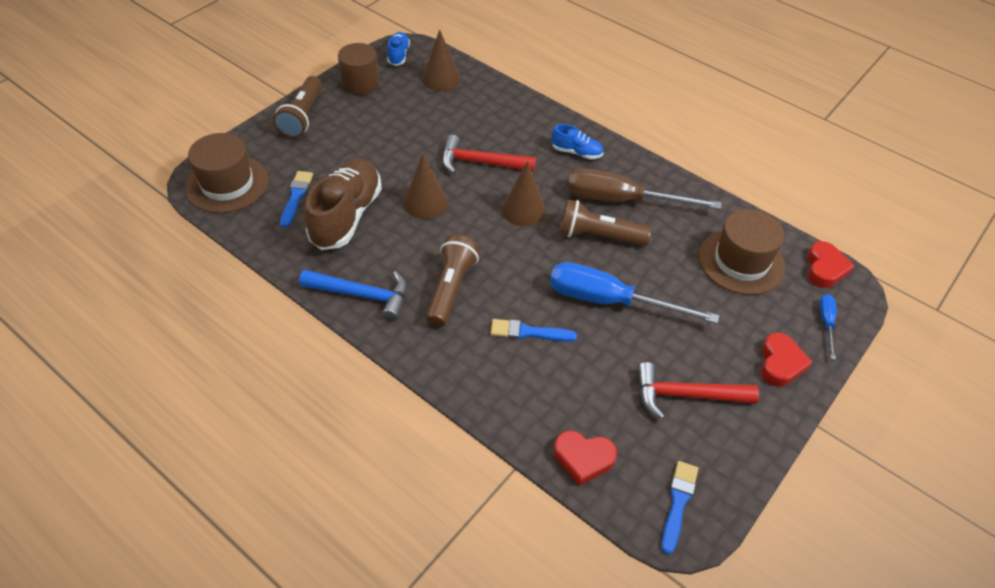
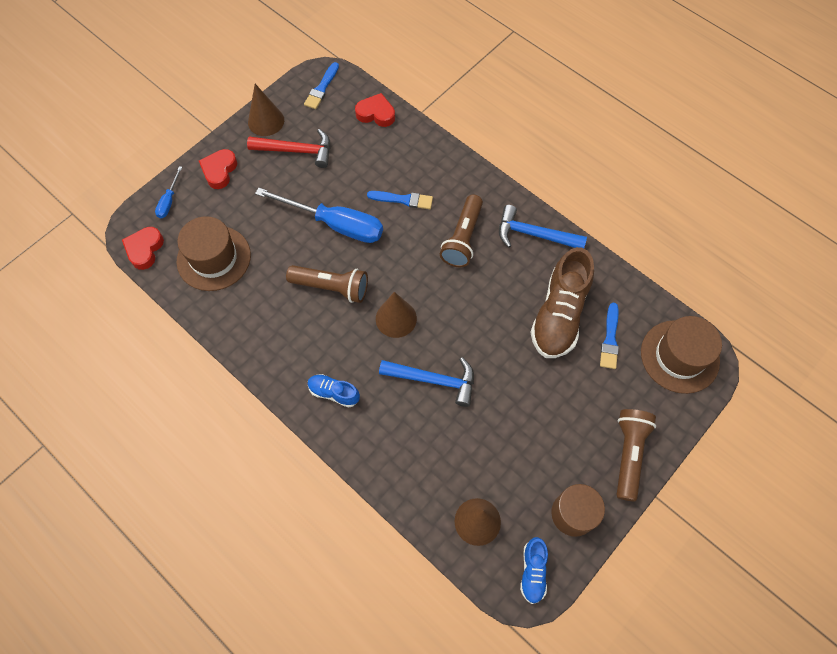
camera: 175 degrees left, 15 degrees up
(425, 202) = (487, 329): brown cone -> brown cone (266, 121)
(481, 162) = (434, 380): red hammer -> blue hammer
(622, 200) = (301, 328): brown screwdriver -> none

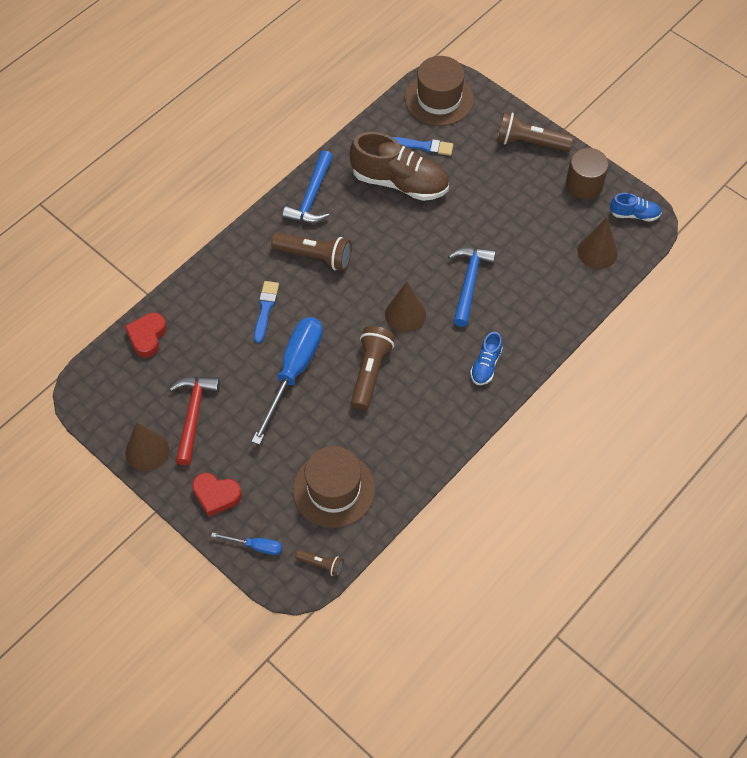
camera: 90 degrees left, 5 degrees down
(144, 249) = (321, 564): red heart -> brown flashlight
(322, 88) = (103, 393): blue brush -> none

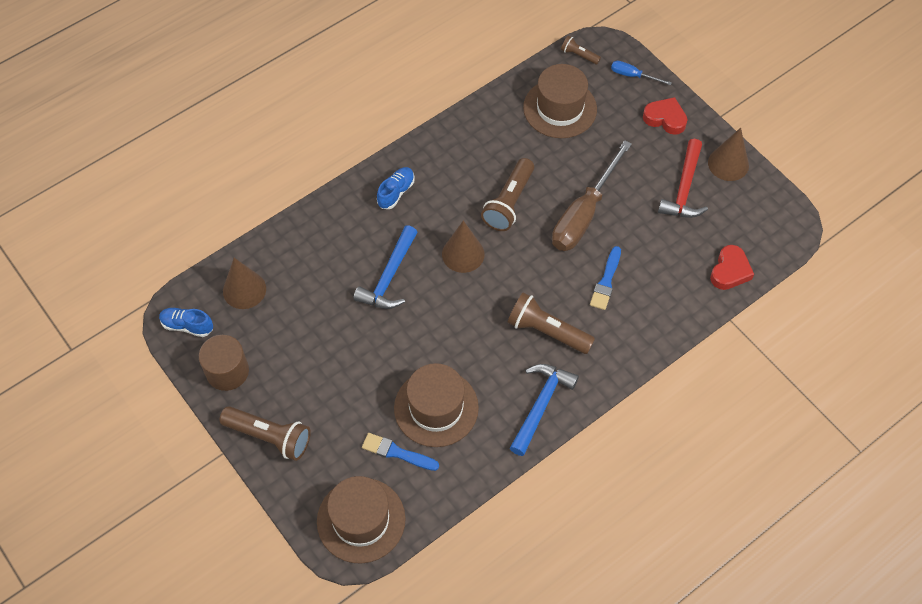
camera: 170 degrees left, 0 degrees up
(294, 372) = (584, 214): blue screwdriver -> brown screwdriver
(399, 182) = (436, 408): brown shoe -> brown hat

